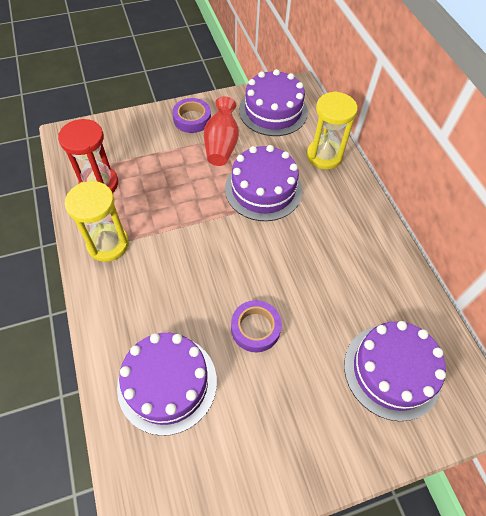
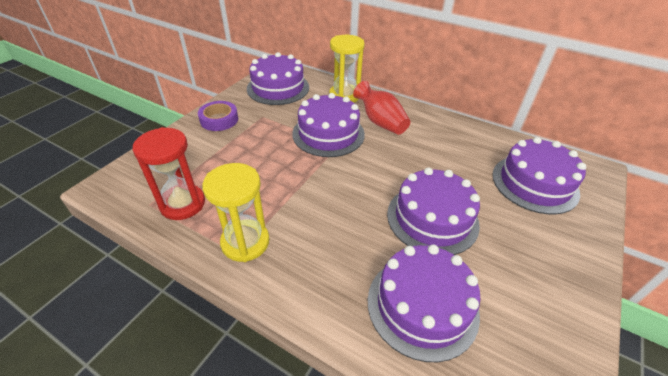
camera: 40 degrees left, 15 degrees down
(221, 145) = (263, 124): red vase -> red vase (380, 122)
(255, 328) = (432, 218): purple tape -> purple cake

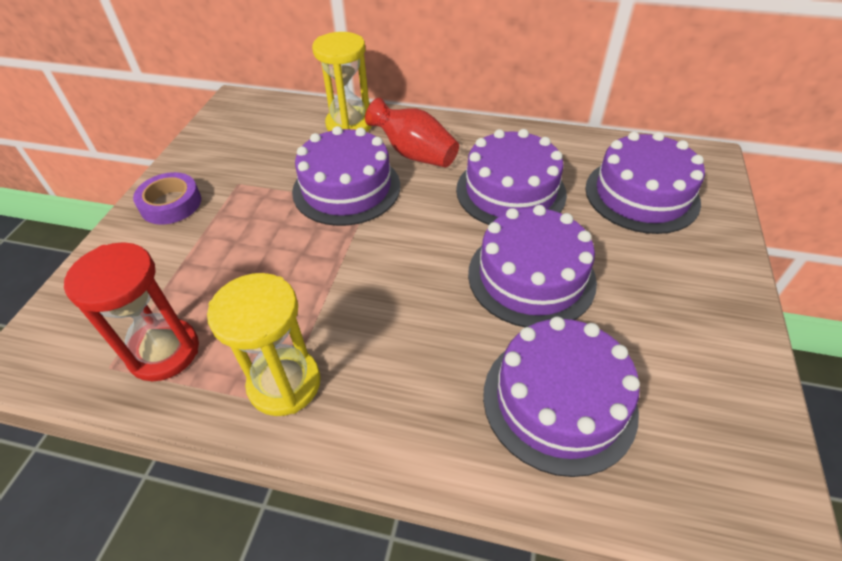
camera: 15 degrees left, 5 degrees up
(278, 88) = (245, 133): purple cake -> purple cake (510, 191)

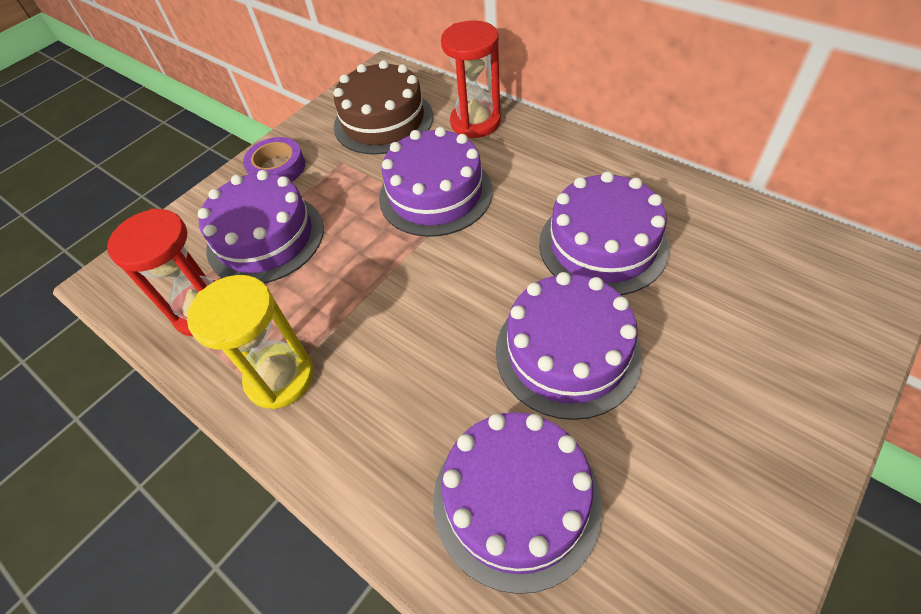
camera: 30 degrees right, 5 degrees up
(260, 141) = (383, 121): none -> brown cake
(349, 125) = (475, 122): yellow hourglass -> red hourglass
(414, 154) = (523, 172): red vase -> none
(641, 195) = (760, 294): purple cake -> purple cake (265, 238)

